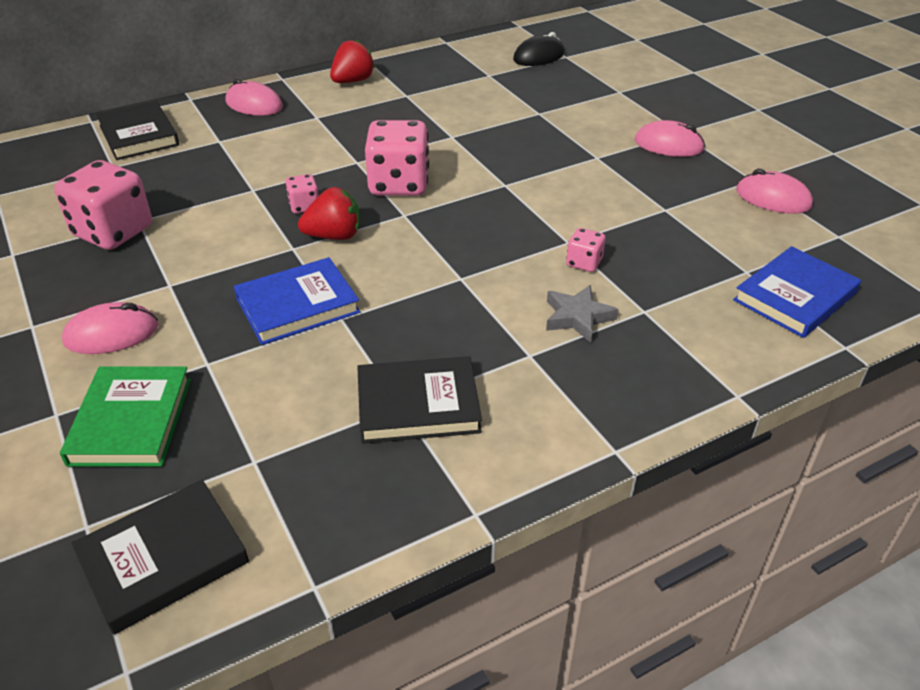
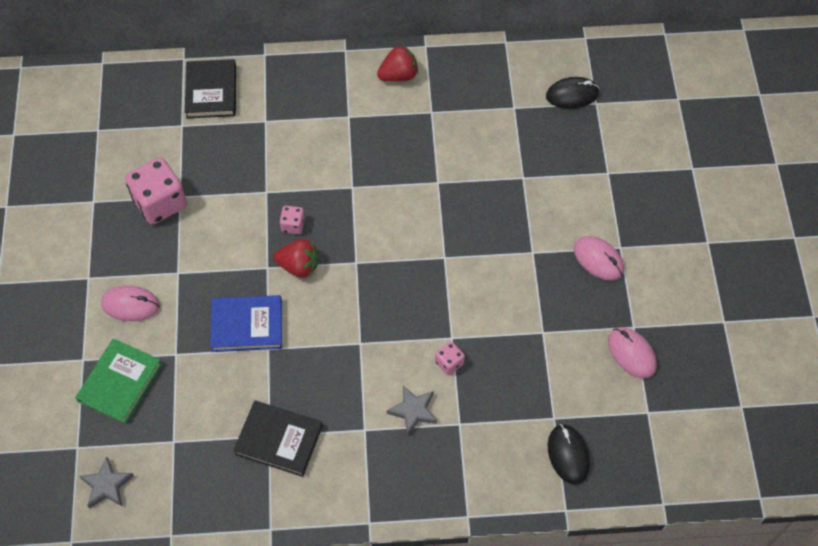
camera: 25 degrees right, 20 degrees up
(163, 559) = (107, 485): black book -> grey star
(254, 105) = (308, 81): pink mouse -> none
(399, 184) = (369, 226): pink dice -> none
(795, 297) = (568, 455): blue book -> black mouse

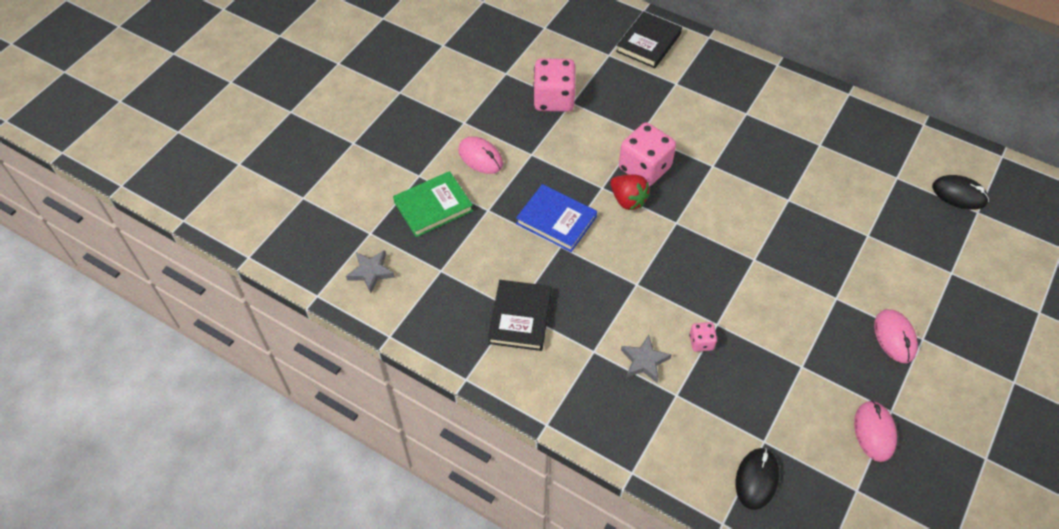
camera: 35 degrees right, 5 degrees down
(279, 440) = (520, 317): black book -> black book turned 45 degrees clockwise
(293, 225) = (644, 168): pink dice -> pink dice, size x2.09
(398, 75) = (810, 104): red strawberry -> none

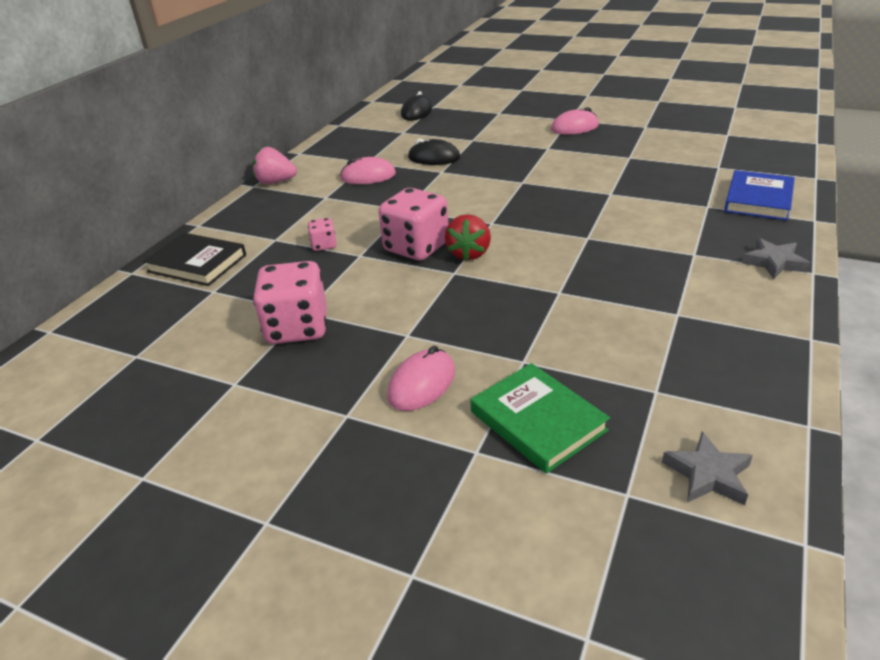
camera: 95 degrees left, 20 degrees down
(520, 317) = (686, 308): black book -> none
(556, 220) = (519, 300): blue book -> blue book (758, 199)
(628, 200) = (469, 253): red strawberry -> red strawberry turned 150 degrees clockwise
(644, 361) = (683, 225): grey star -> grey star (774, 262)
(701, 342) = (637, 199): pink dice -> pink dice (324, 245)
(756, 479) = (758, 167): black mouse -> black mouse (434, 158)
(783, 79) = (275, 182): none -> pink strawberry
(874, 432) = (670, 131): pink mouse -> pink mouse (368, 176)

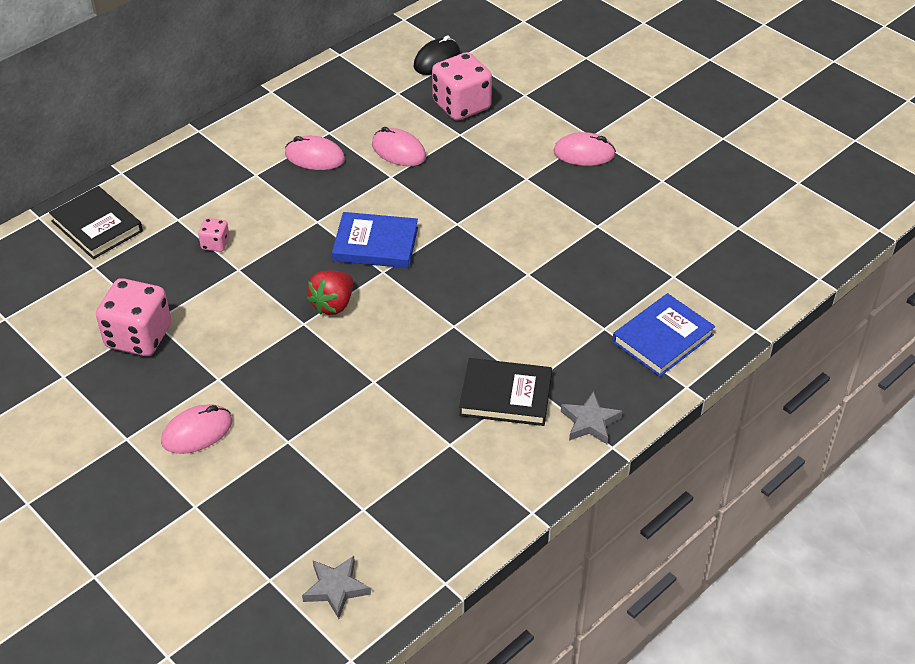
camera: 20 degrees right, 10 degrees up
(275, 182) = (222, 132): pink strawberry -> none
(416, 247) = (293, 278): pink dice -> pink dice (461, 106)
(434, 158) = (398, 151): black mouse -> pink mouse
(468, 209) = (375, 244): none -> blue book
(537, 421) = (256, 499): green book -> none
(684, 267) = (505, 395): none -> black book

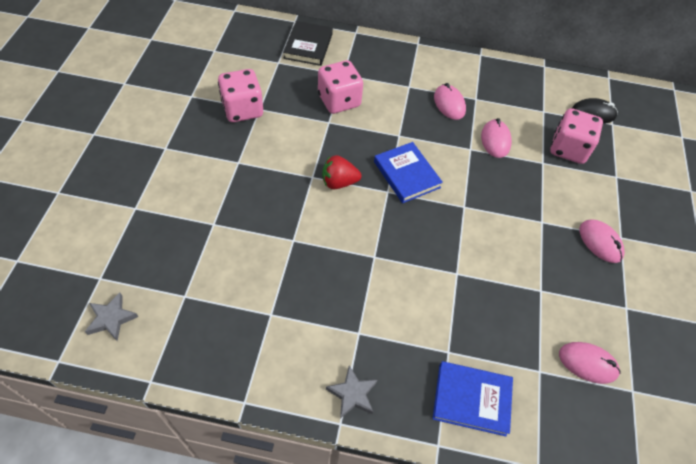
camera: 50 degrees right, 10 degrees up
(197, 432) = (191, 176): pink mouse -> pink mouse (587, 363)
(215, 244) = (339, 101): pink dice -> pink dice, size x2.09
(505, 395) = (337, 324): black book -> none

